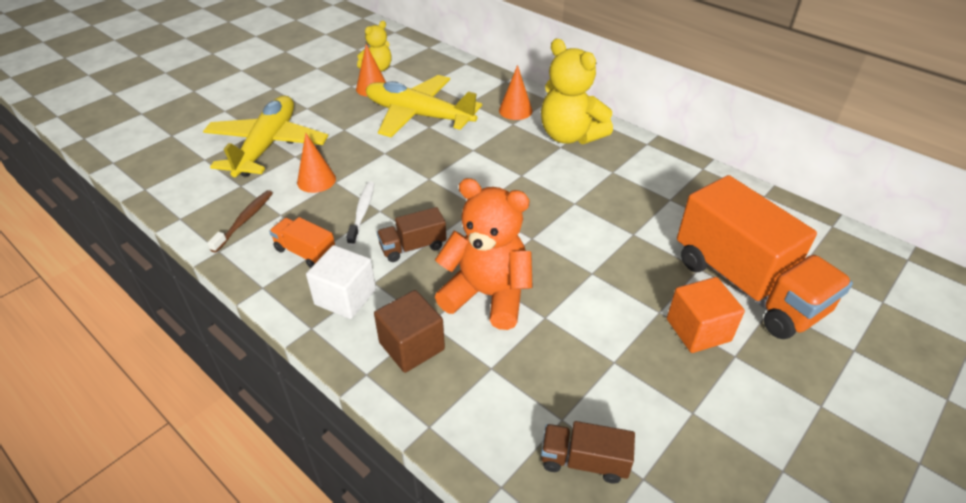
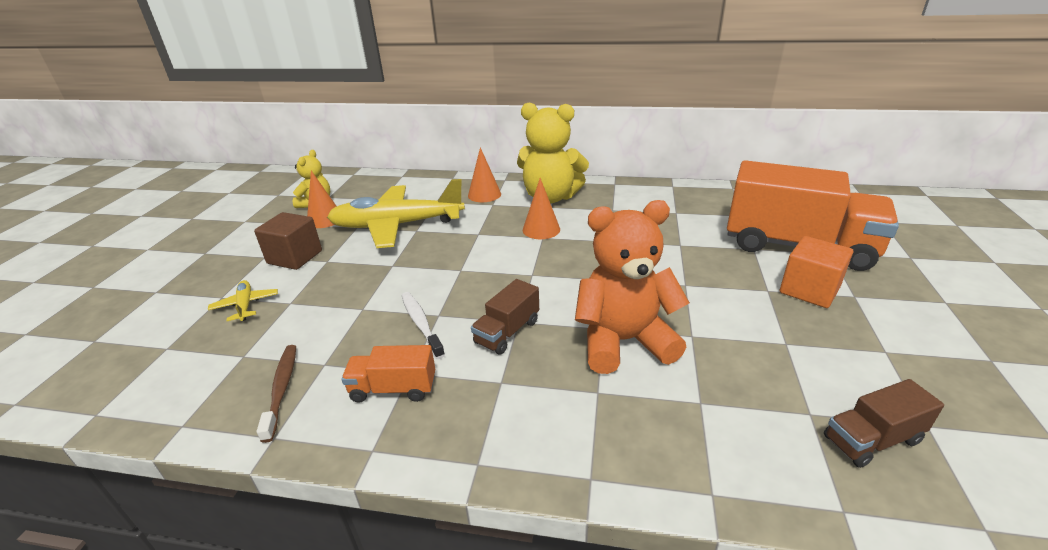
camera: 30 degrees left, 10 degrees down
(267, 145) = (245, 305): yellow plane -> yellow plane, size x0.41
(316, 180) = (338, 315): orange cone -> orange cone (541, 229)
(345, 297) = (485, 411): white cube -> none
(411, 346) = (606, 423): brown cube -> brown cube (295, 257)

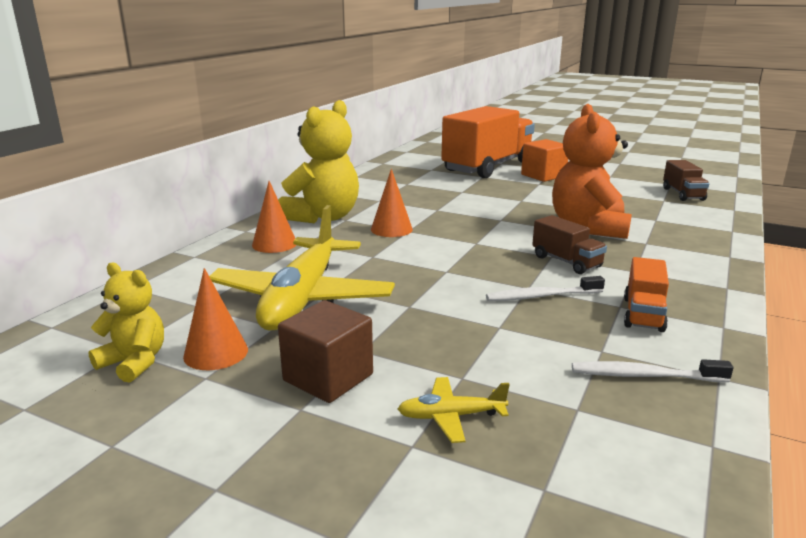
camera: 75 degrees left, 10 degrees down
(281, 389) = (644, 376): brown toothbrush -> white toothbrush

